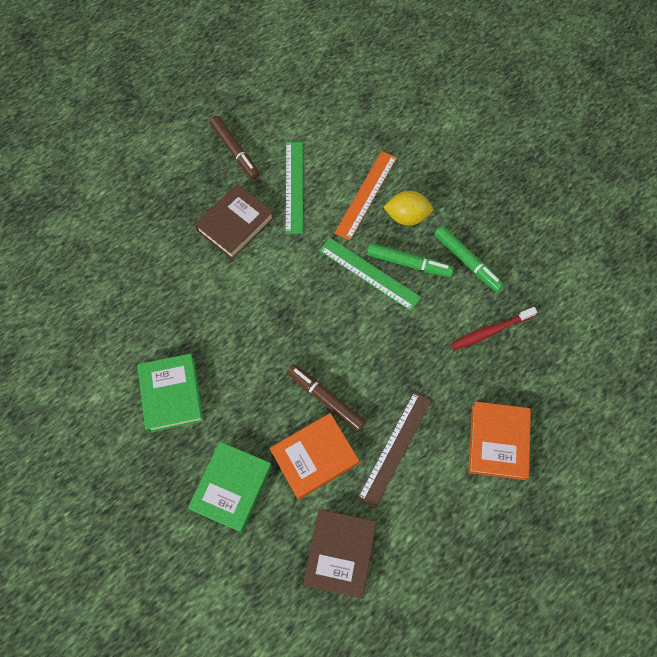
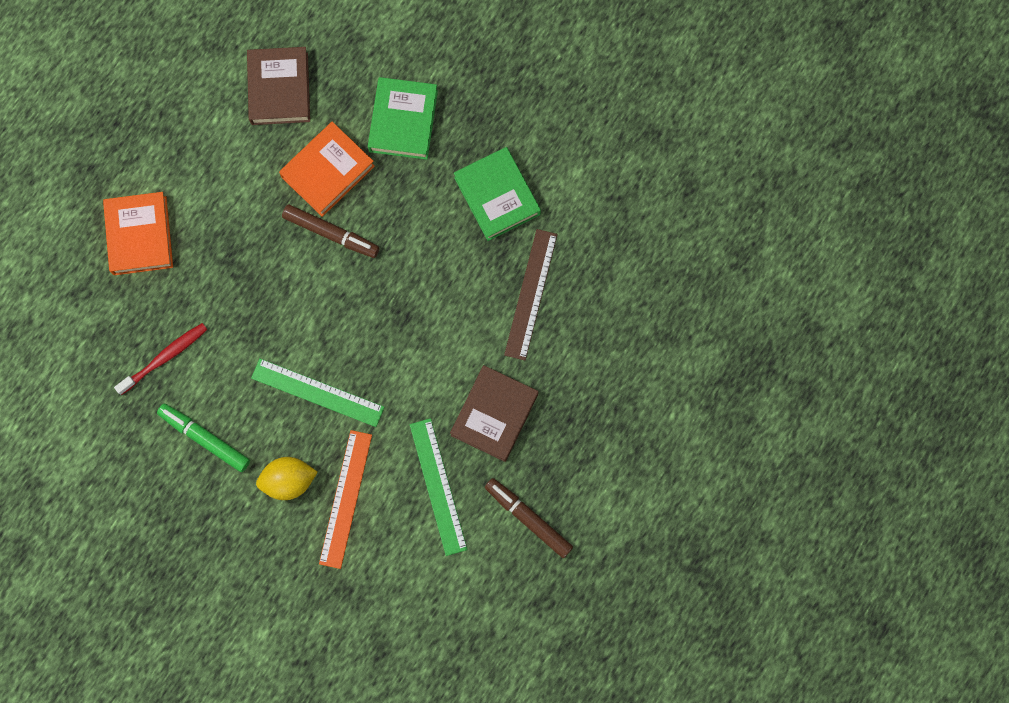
camera: 165 degrees right, 10 degrees up
(395, 448) = (246, 201): brown ruler -> brown ruler (531, 294)
(409, 263) = (274, 417): green marker -> none

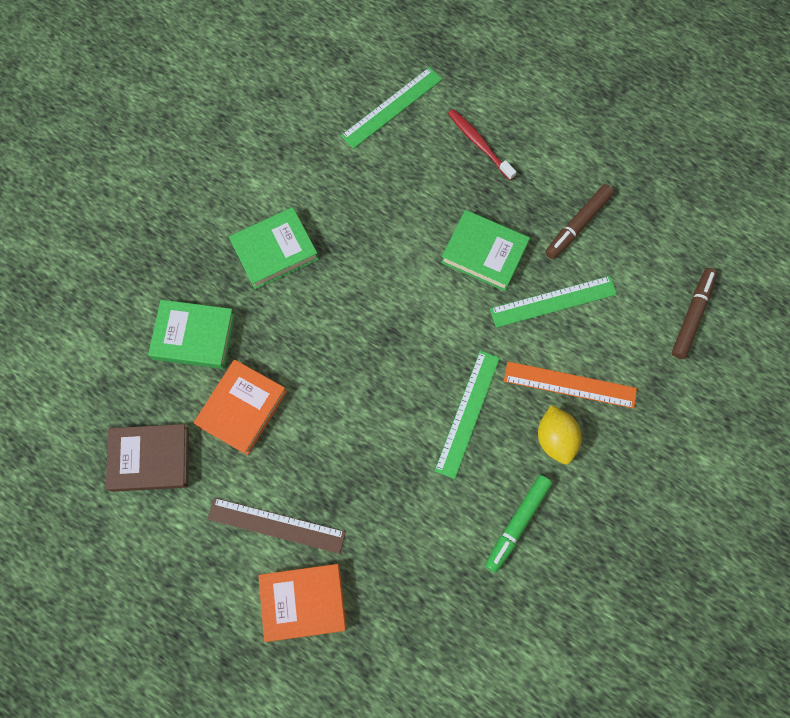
camera: 90 degrees left, 5 degrees down
(164, 357) = (434, 569): red toothbrush -> red toothbrush (479, 144)
(327, 171) = (242, 408): orange book -> orange book turned 75 degrees clockwise
(331, 233) = (307, 403): brown marker -> brown marker (692, 315)
(494, 415) = (484, 253): brown book -> green book
(531, 294) = (370, 222): brown ruler -> brown ruler (276, 525)
(673, 316) = (391, 107): none -> green ruler

